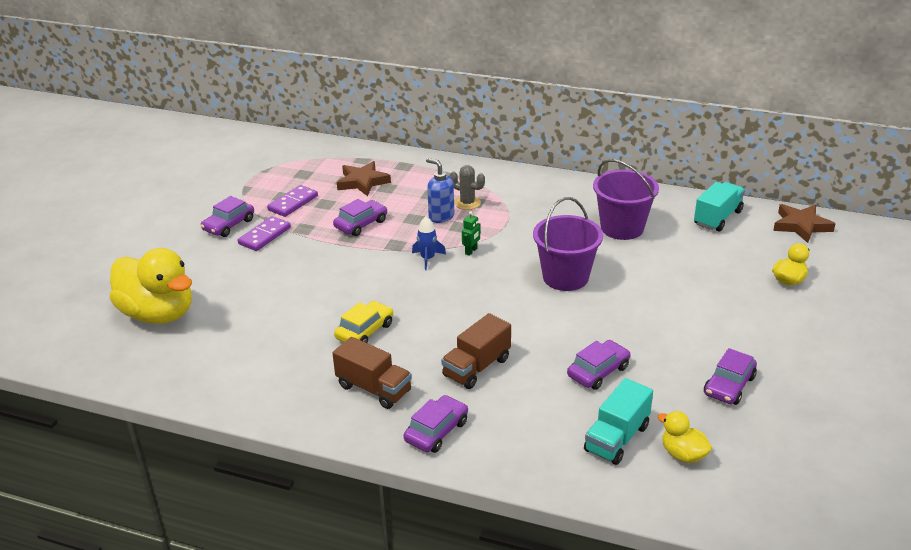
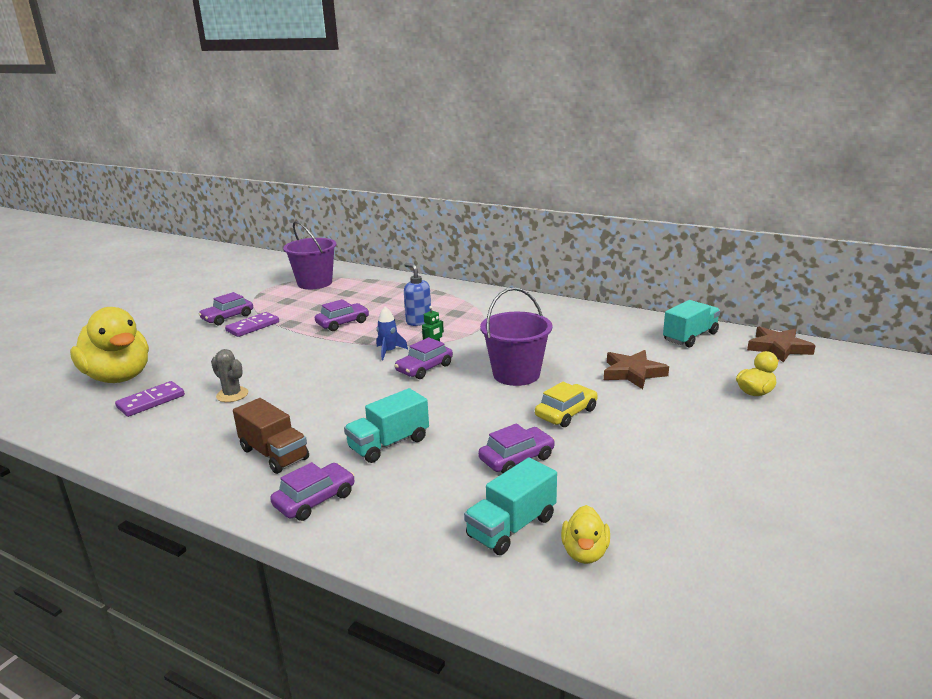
camera: 10 degrees right, 10 degrees down
(293, 203) = (292, 305): purple domino -> purple domino (151, 401)
(362, 182) = (362, 294): brown star -> brown star (633, 373)
(365, 331) = (295, 404): yellow car -> yellow car (566, 413)
(467, 203) = (448, 313): grey cactus -> grey cactus (232, 395)
(476, 367) = (389, 444): brown truck -> turquoise truck
(622, 228) = (589, 339): purple bucket -> purple bucket (315, 283)
(683, 454) = (585, 553): yellow duck -> yellow duck turned 135 degrees counterclockwise
(729, 385) = (662, 485): purple car -> purple car (424, 368)

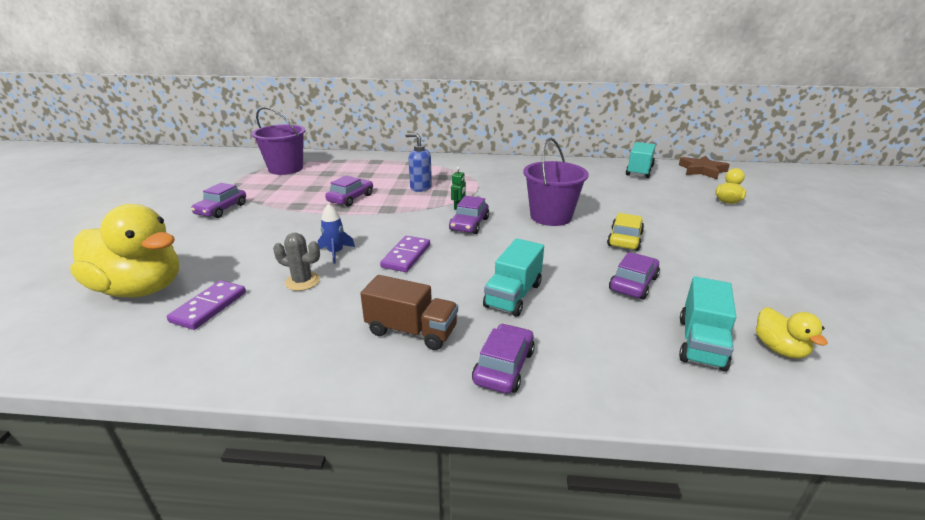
camera: 25 degrees left, 5 degrees up
(253, 326) = (259, 214): purple domino -> purple domino (406, 256)
(389, 351) = (421, 215): blue rocket -> blue rocket (335, 253)
(633, 373) = (633, 201): brown star -> none

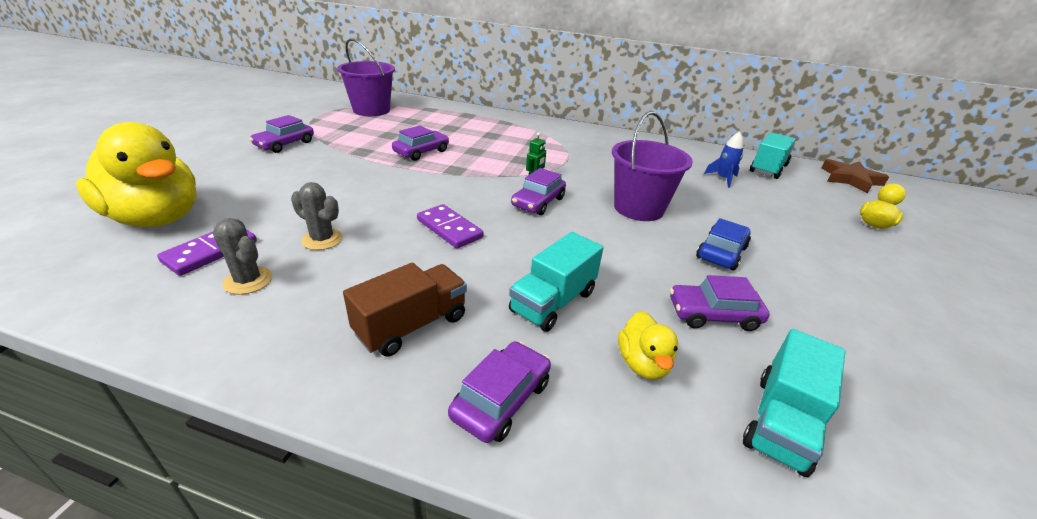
camera: 10 degrees right, 5 degrees up
(257, 323) = (248, 281): none -> grey cactus
(335, 253) = (374, 211): blue rocket -> blue rocket (722, 179)
(406, 256) = (449, 229): purple domino -> purple domino turned 75 degrees counterclockwise
(411, 331) = (411, 325): brown truck -> brown truck turned 75 degrees counterclockwise
(420, 188) = (502, 151): blue soap dispenser -> none
(624, 239) = (721, 252): yellow car -> blue car
(633, 283) = (713, 314): purple car -> purple car turned 135 degrees counterclockwise
(779, 349) = (897, 457): yellow duck -> yellow duck (642, 364)

